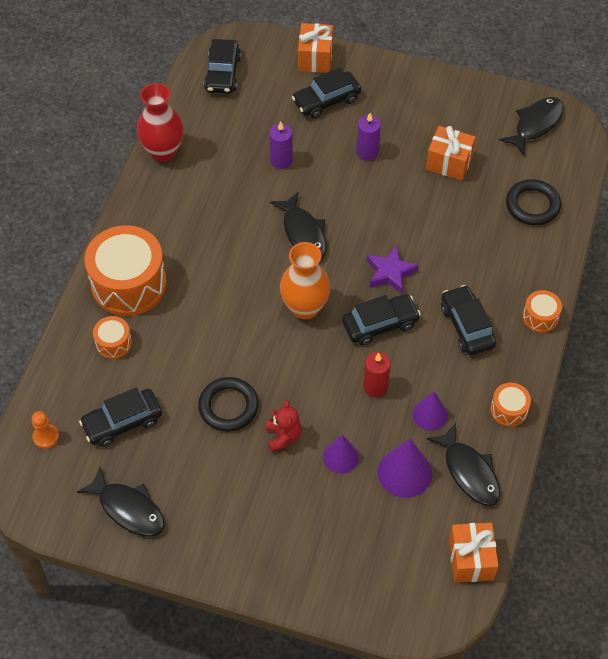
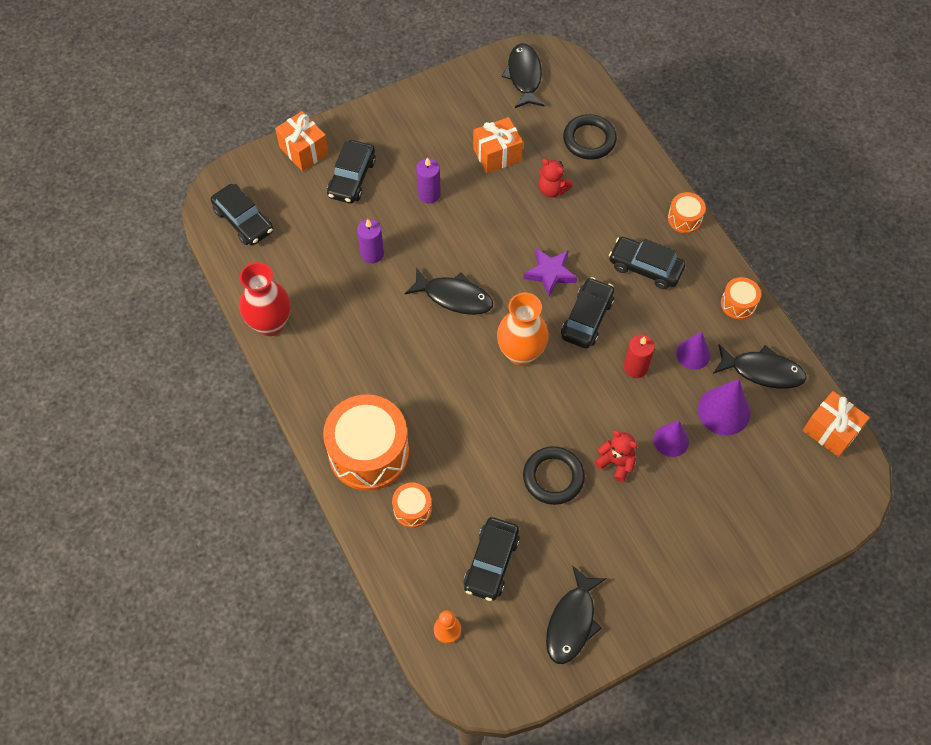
camera: 45 degrees left, 5 degrees up
(128, 509) = (572, 622): black fish -> black fish turned 120 degrees clockwise
(461, 218) = (552, 189): none -> red teddy bear

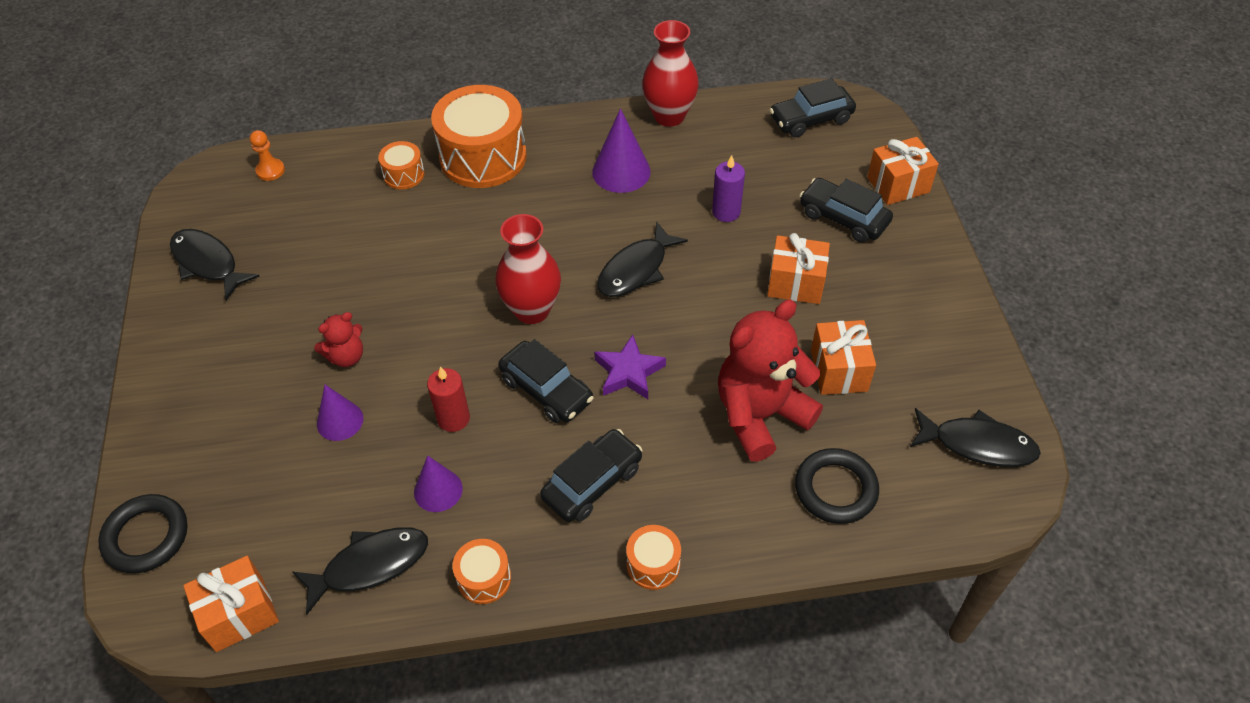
camera: 110 degrees right, 10 degrees down
(429, 194) = (795, 283): purple candle -> orange gift
(491, 562) = (310, 218): black car -> none
(521, 353) = (532, 310): orange vase -> red vase
(552, 189) = (760, 415): red teddy bear -> red teddy bear, size x2.07
(553, 477) = (366, 294): black ring -> black ring (146, 536)
(724, 411) = (342, 494): purple cone -> purple cone (621, 171)
(762, 371) = (370, 565): black fish -> black fish turned 150 degrees counterclockwise

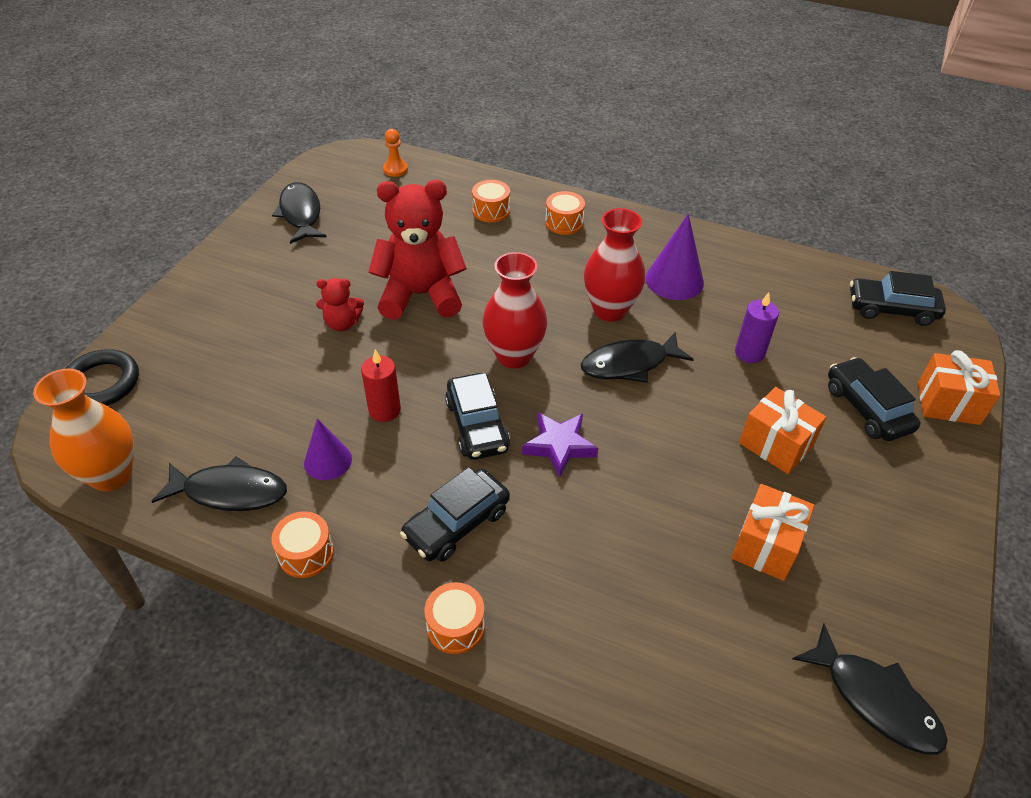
camera: 30 degrees right, 5 degrees down
(239, 614) = (111, 475): orange gift -> orange vase
(340, 421) = (299, 368): purple cone -> none
(483, 157) = (564, 222): orange drum -> orange drum, size x0.47
(592, 483) = (456, 523): black car -> black car turned 150 degrees clockwise
(669, 116) = (751, 254): red vase -> red vase (610, 310)
(760, 415) = (656, 546): red teddy bear -> red teddy bear (420, 295)
(835, 489) = (684, 657): black ring -> none

